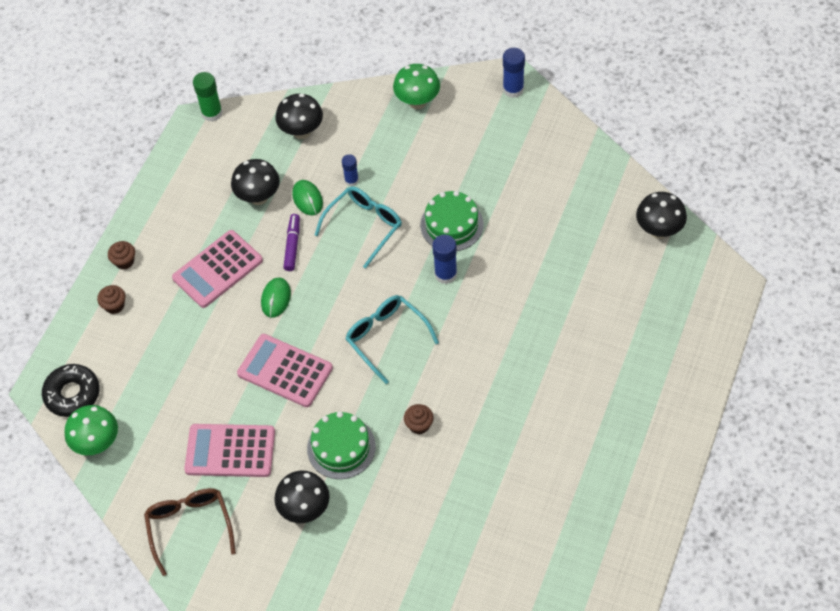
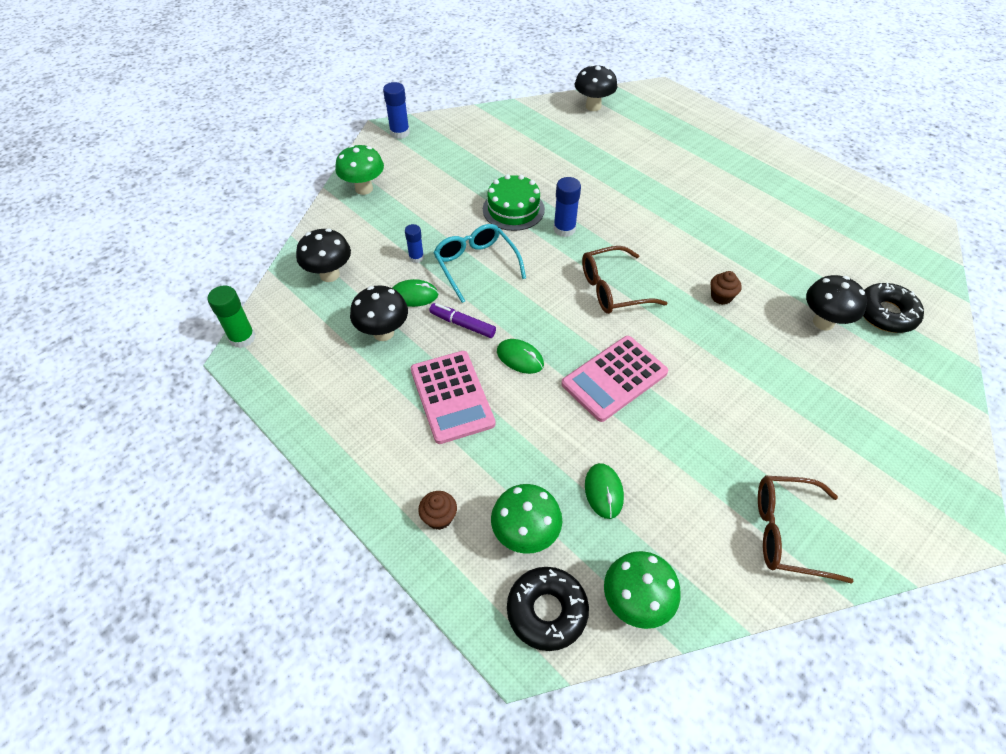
camera: 70 degrees left, 5 degrees down
(122, 361) = (525, 534): none -> green mushroom
(124, 261) = (381, 486): brown cupcake -> none
(175, 397) = (604, 492): none -> green mouse
(230, 451) = (697, 459): pink calculator -> none
(305, 509) = (792, 414): black mushroom -> black mushroom (823, 322)
(341, 447) = (726, 361): green cake -> none
(386, 337) = (612, 289): turquoise glasses -> brown glasses
(465, 567) = (886, 314): none -> black donut

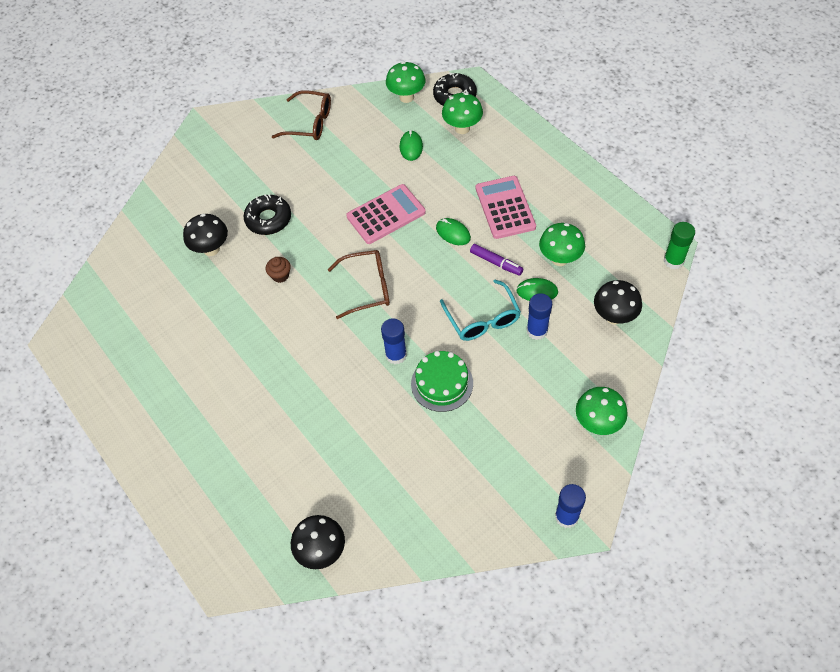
camera: 170 degrees left, 5 degrees up
(383, 333) = (559, 259): black mushroom -> green mushroom
(416, 257) = (537, 330): blue glue stick -> blue glue stick, size x1.54
(439, 517) = (513, 138): brown cupcake -> none
(886, 314) = (158, 253): black donut -> black donut (268, 219)

